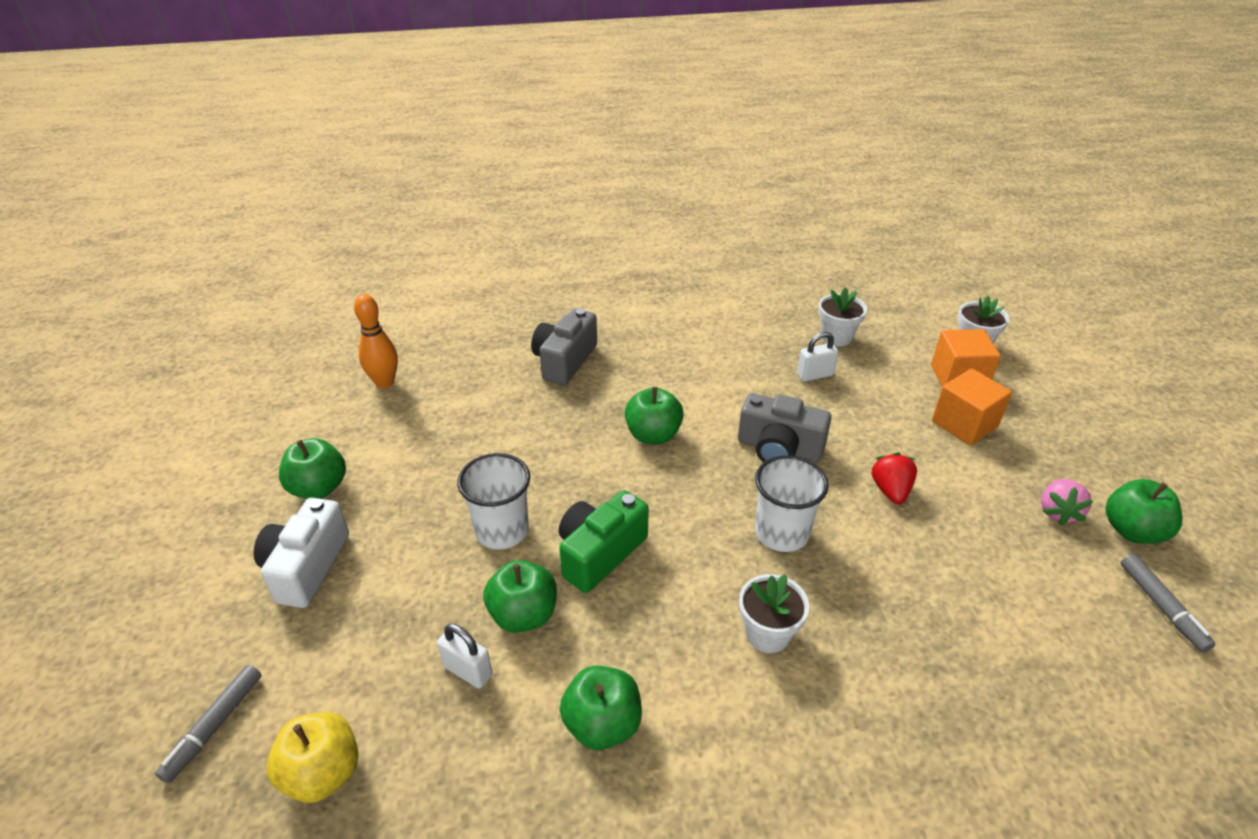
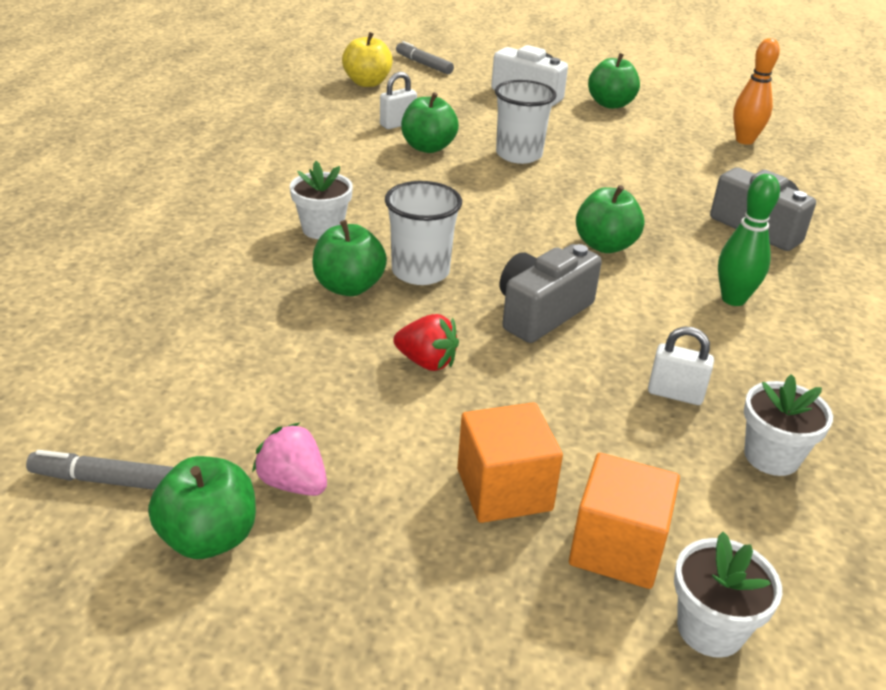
camera: 110 degrees right, 5 degrees down
(599, 553) = (465, 185): green camera -> none
(602, 724) = (315, 153): green apple -> green apple (348, 287)
(683, 363) = (733, 299): none -> green bowling pin
(814, 375) = (675, 394): white padlock -> white padlock turned 75 degrees counterclockwise

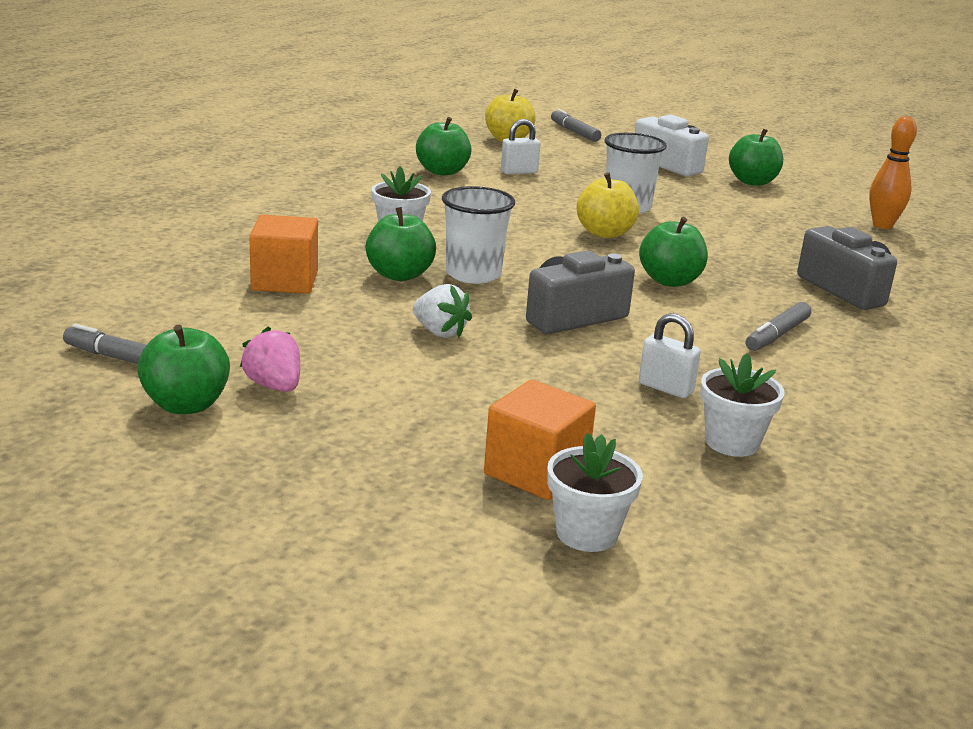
camera: 15 degrees right, 10 degrees down
(426, 362) = (440, 332): red strawberry -> white strawberry
(428, 147) = (538, 191): green apple -> green apple (442, 171)
(504, 490) = (457, 420): orange cube -> orange cube (285, 281)
(515, 192) = (605, 233): none -> yellow apple
(733, 299) = (777, 335): green bowling pin -> grey marker

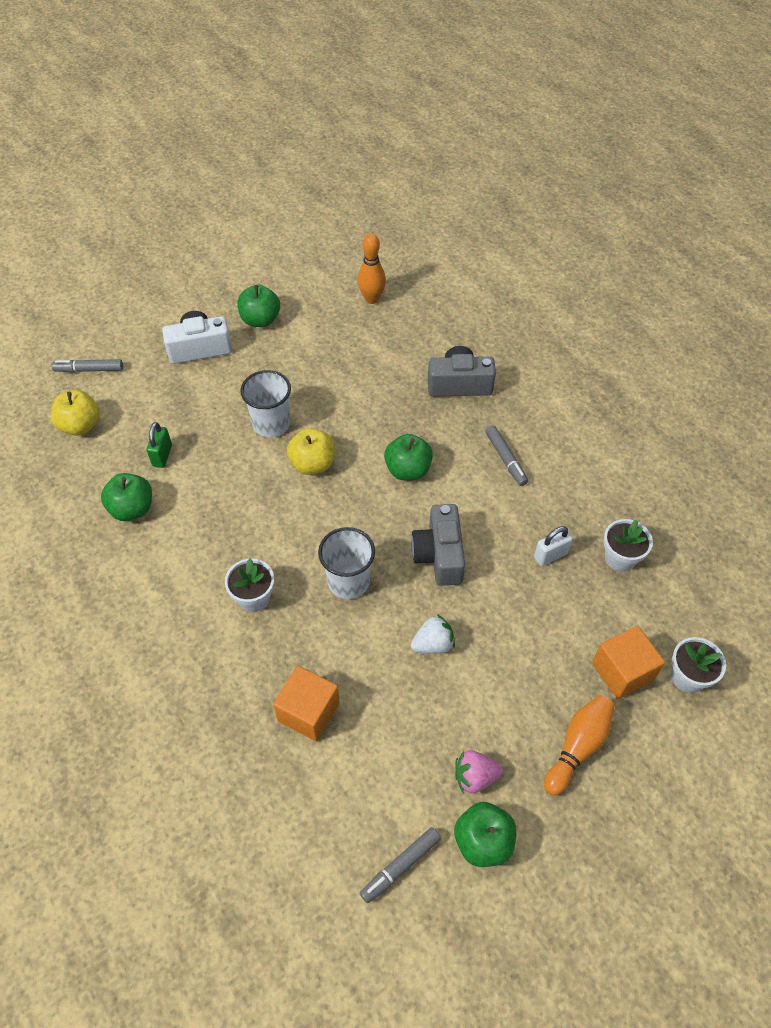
camera: 60 degrees left, 30 degrees up
(377, 453) = (578, 747): none -> orange bowling pin
(399, 275) = (330, 629): green apple -> none
(519, 172) = (162, 455): white padlock -> green padlock

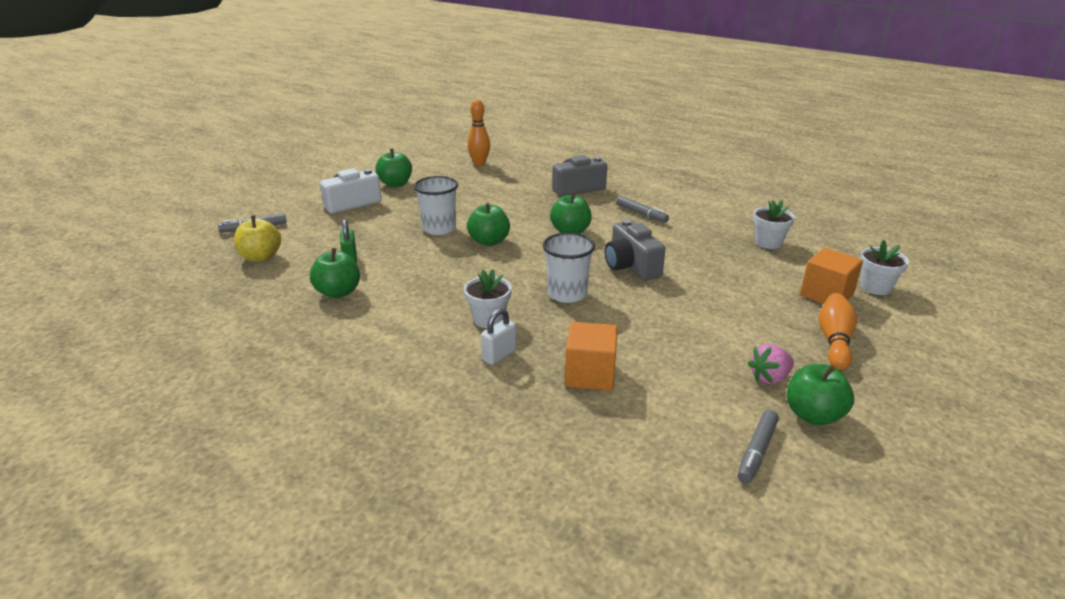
camera: 20 degrees left, 25 degrees down
(312, 464) = (489, 241): yellow apple -> green apple
(433, 644) = (666, 312): white strawberry -> none
(550, 555) = (717, 251): white padlock -> white padlock (499, 355)

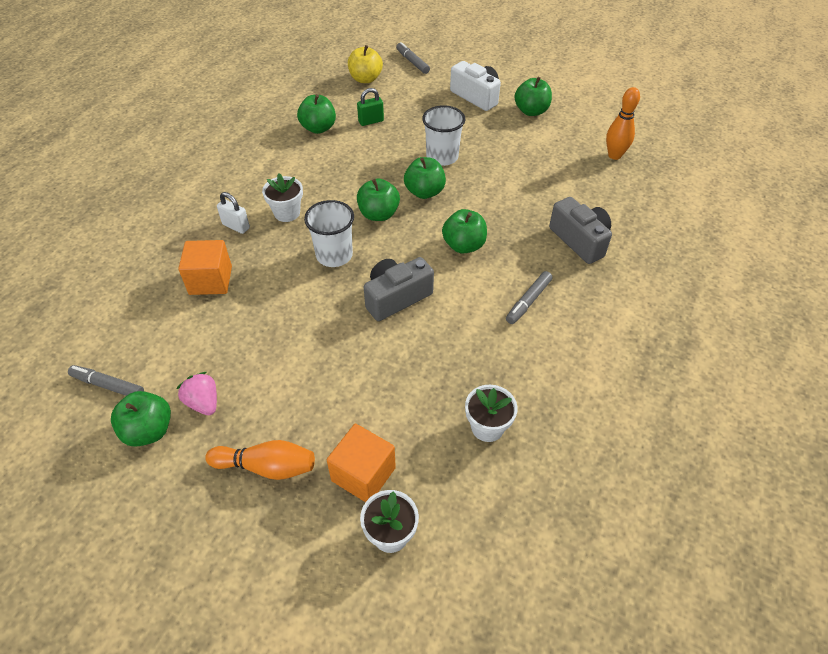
camera: 80 degrees right, 20 degrees up
(512, 266) = (378, 214): none -> green apple

